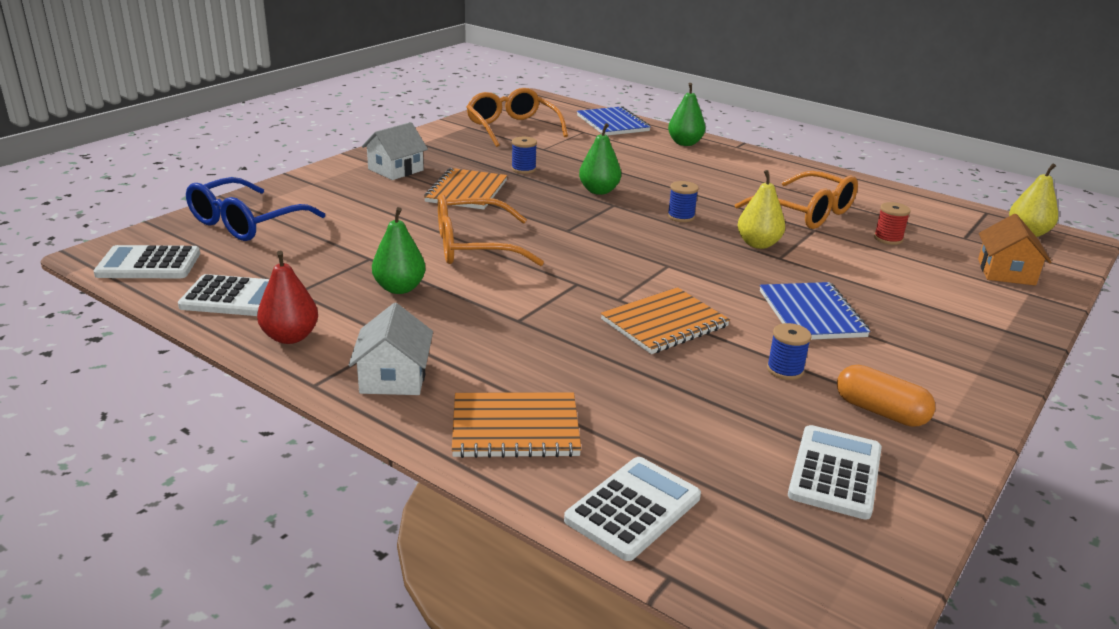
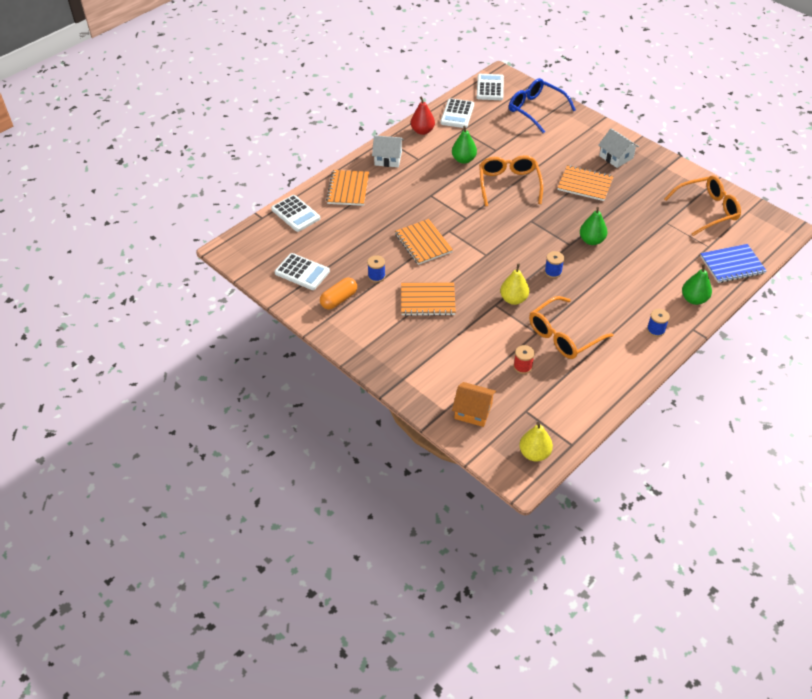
camera: 100 degrees right, 20 degrees up
(523, 169) = (625, 210): blue spool -> blue spool (656, 330)
(811, 314) = (428, 300): blue notebook -> orange notebook

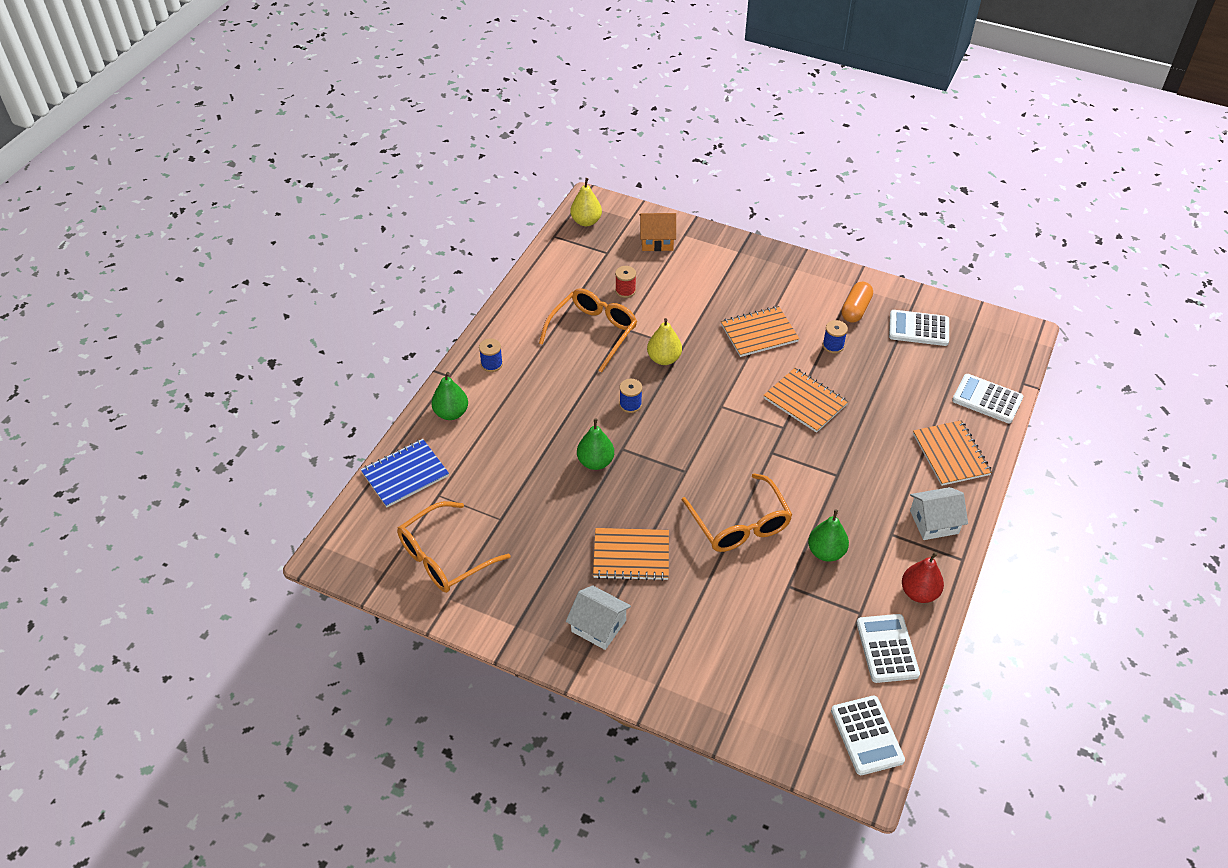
camera: 160 degrees right, 0 degrees up
(536, 110) = (763, 700): blue glasses -> none

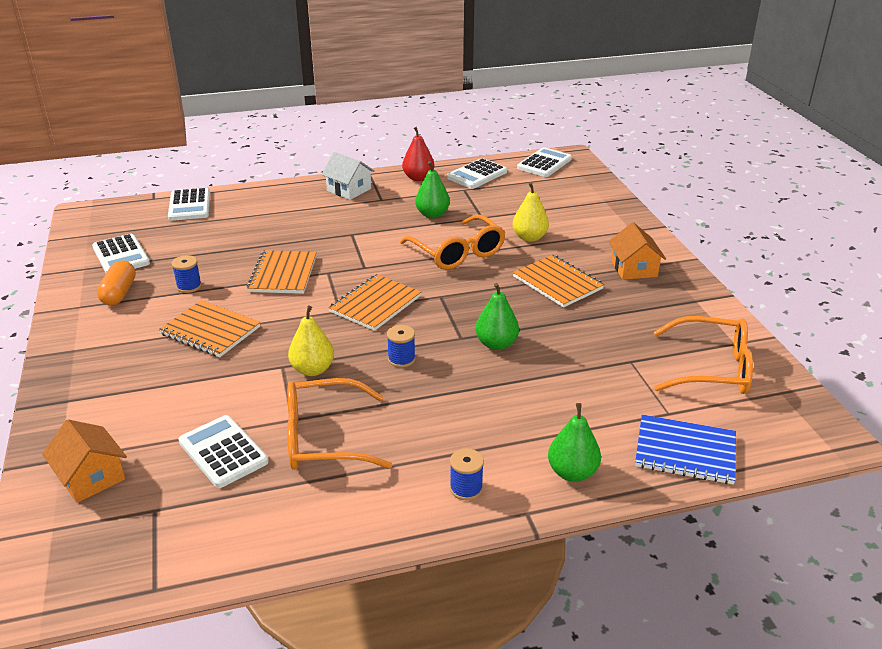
camera: 130 degrees left, 15 degrees down
(586, 221) = (90, 574): yellow pear -> yellow pear (529, 237)
(598, 626) = (634, 268): white house -> orange house
(625, 291) = (223, 452): red spool -> white calculator
(740, 524) = (457, 252): orange glasses -> orange glasses turned 120 degrees clockwise
(855, 309) = (119, 293): orange capsule -> orange capsule turned 75 degrees counterclockwise
(951, 454) = (271, 202): orange notebook -> orange notebook (375, 304)

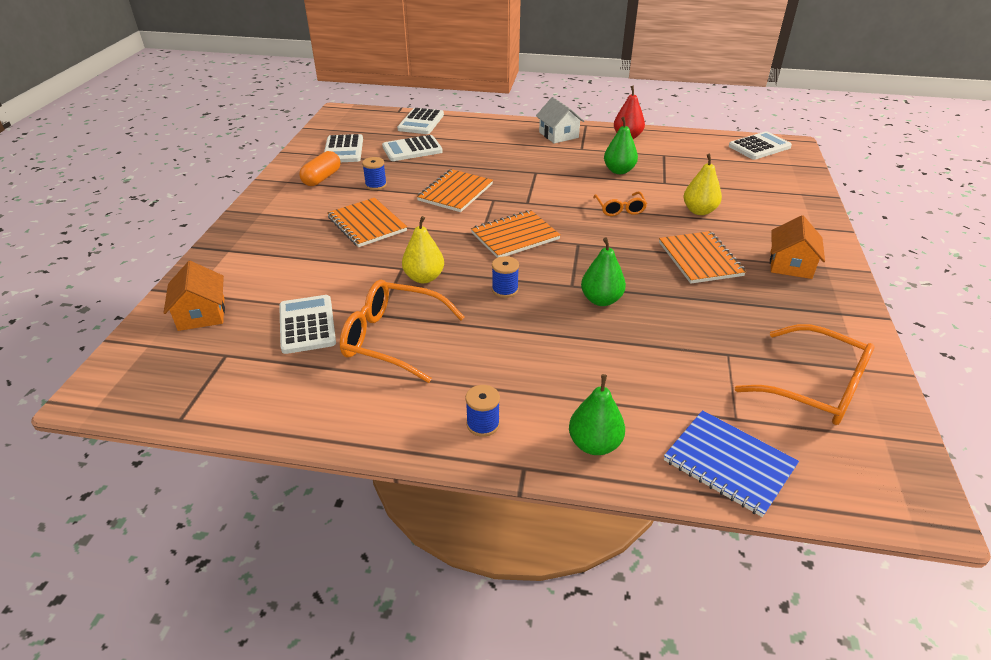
camera: 25 degrees right, 5 degrees up
(457, 252) = (620, 209): orange glasses -> orange glasses, size x0.55
(477, 175) = (685, 144): white calculator -> white calculator (412, 149)

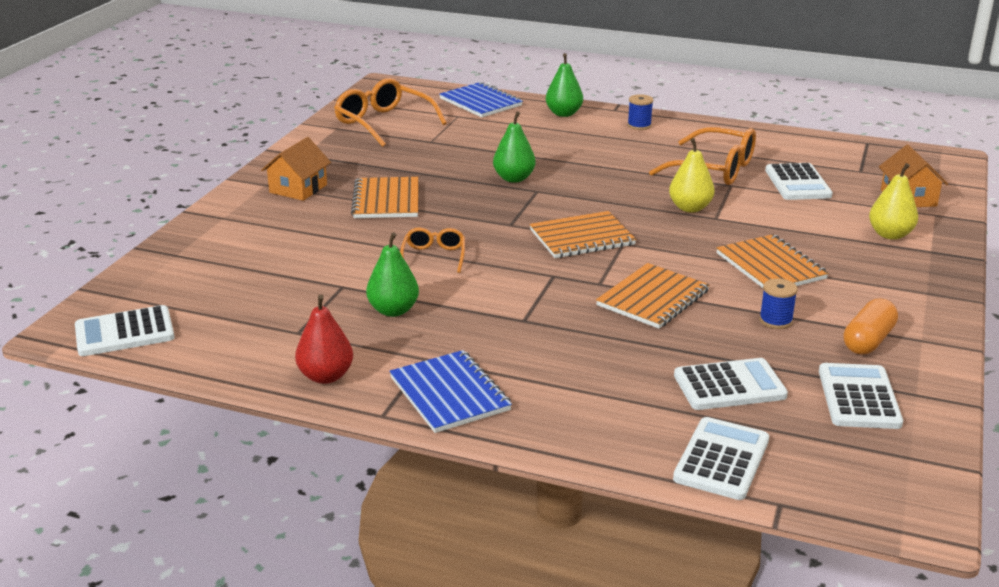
camera: 170 degrees left, 10 degrees down
(505, 290) = (606, 192): blue spool -> none
(558, 135) = (449, 394): white house -> blue notebook
(699, 211) = (335, 246): yellow pear -> yellow pear (890, 235)

